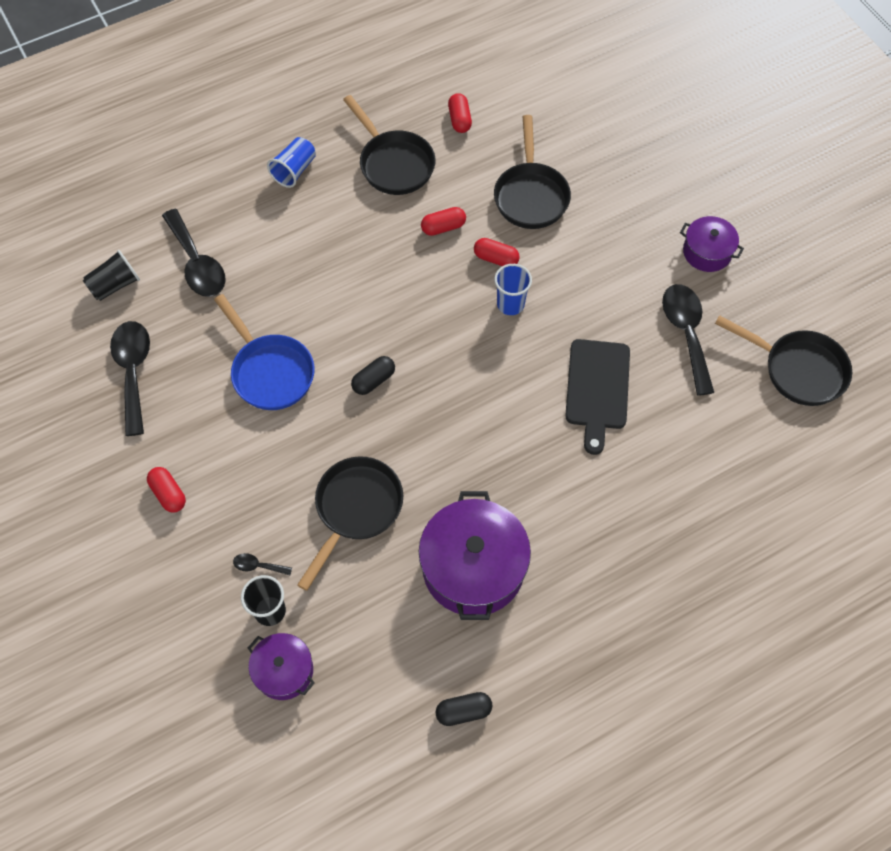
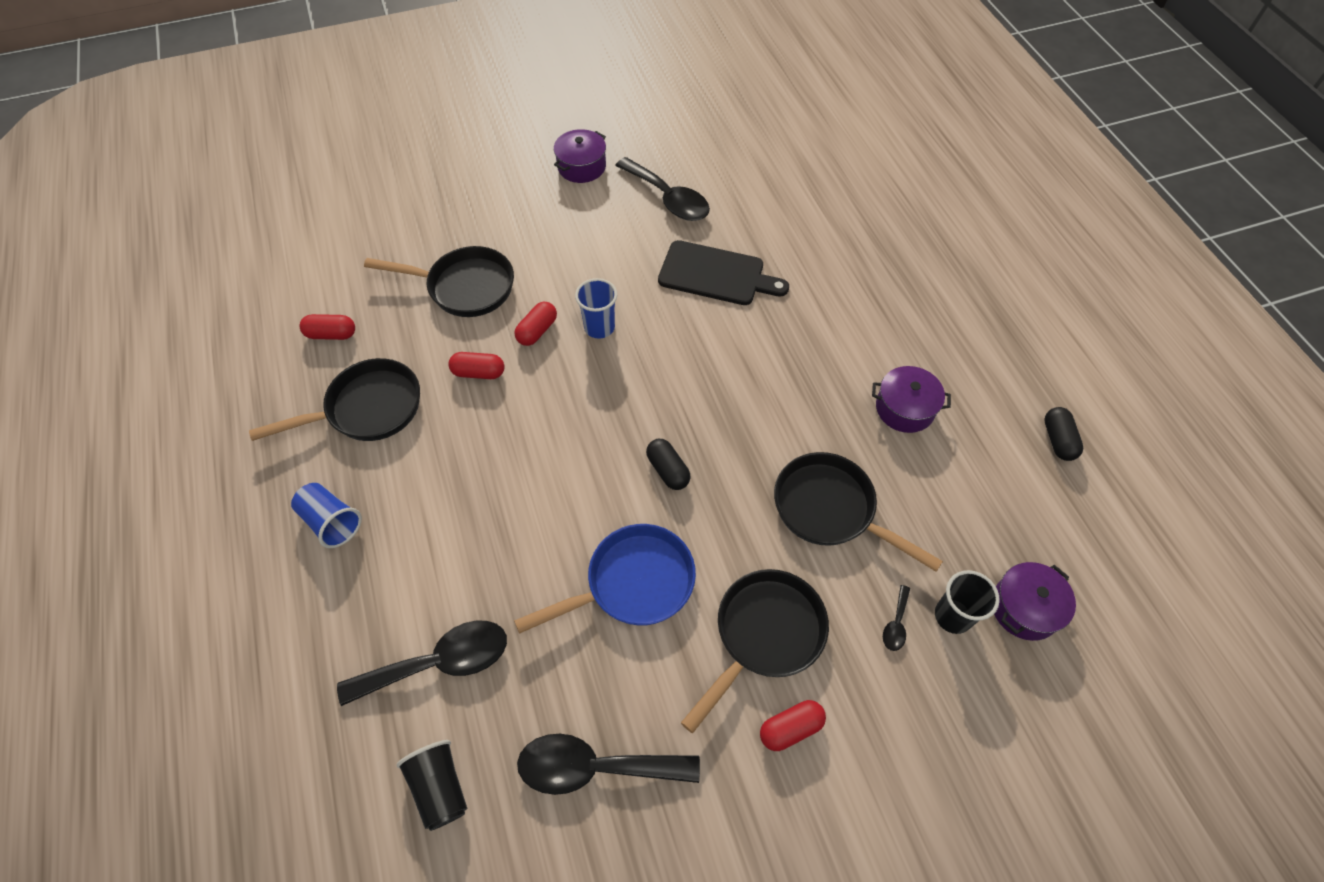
camera: 80 degrees left, 5 degrees down
(443, 227) = (478, 373): red capsule -> red capsule turned 75 degrees counterclockwise
(473, 567) = (905, 408): purple pot -> purple pot, size x0.55
(686, 333) = (668, 199): black spoon -> black spoon turned 135 degrees counterclockwise
(798, 369) = (722, 134): black pan -> black pan (764, 635)

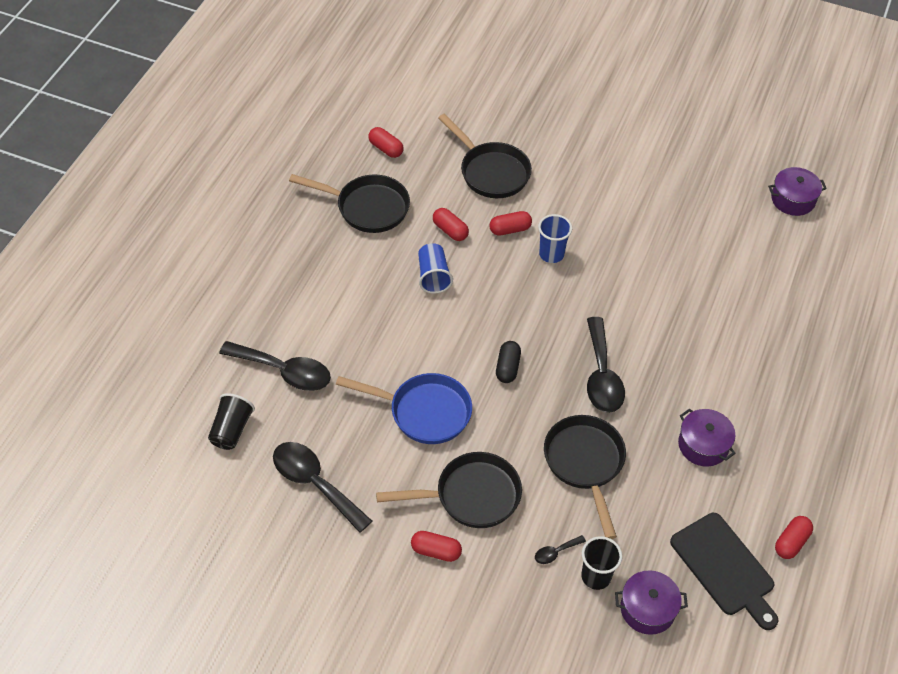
camera: 40 degrees right, 5 degrees down
(331, 522) = (294, 257): blue cup -> blue cup (433, 276)
(581, 167) = (647, 140): purple pot -> purple pot (793, 199)
(668, 199) = (686, 201): black spoon -> black spoon (601, 375)
(716, 275) = (665, 273): black cutting board -> black cutting board (724, 568)
(1058, 440) = (791, 542): black capsule -> red capsule

